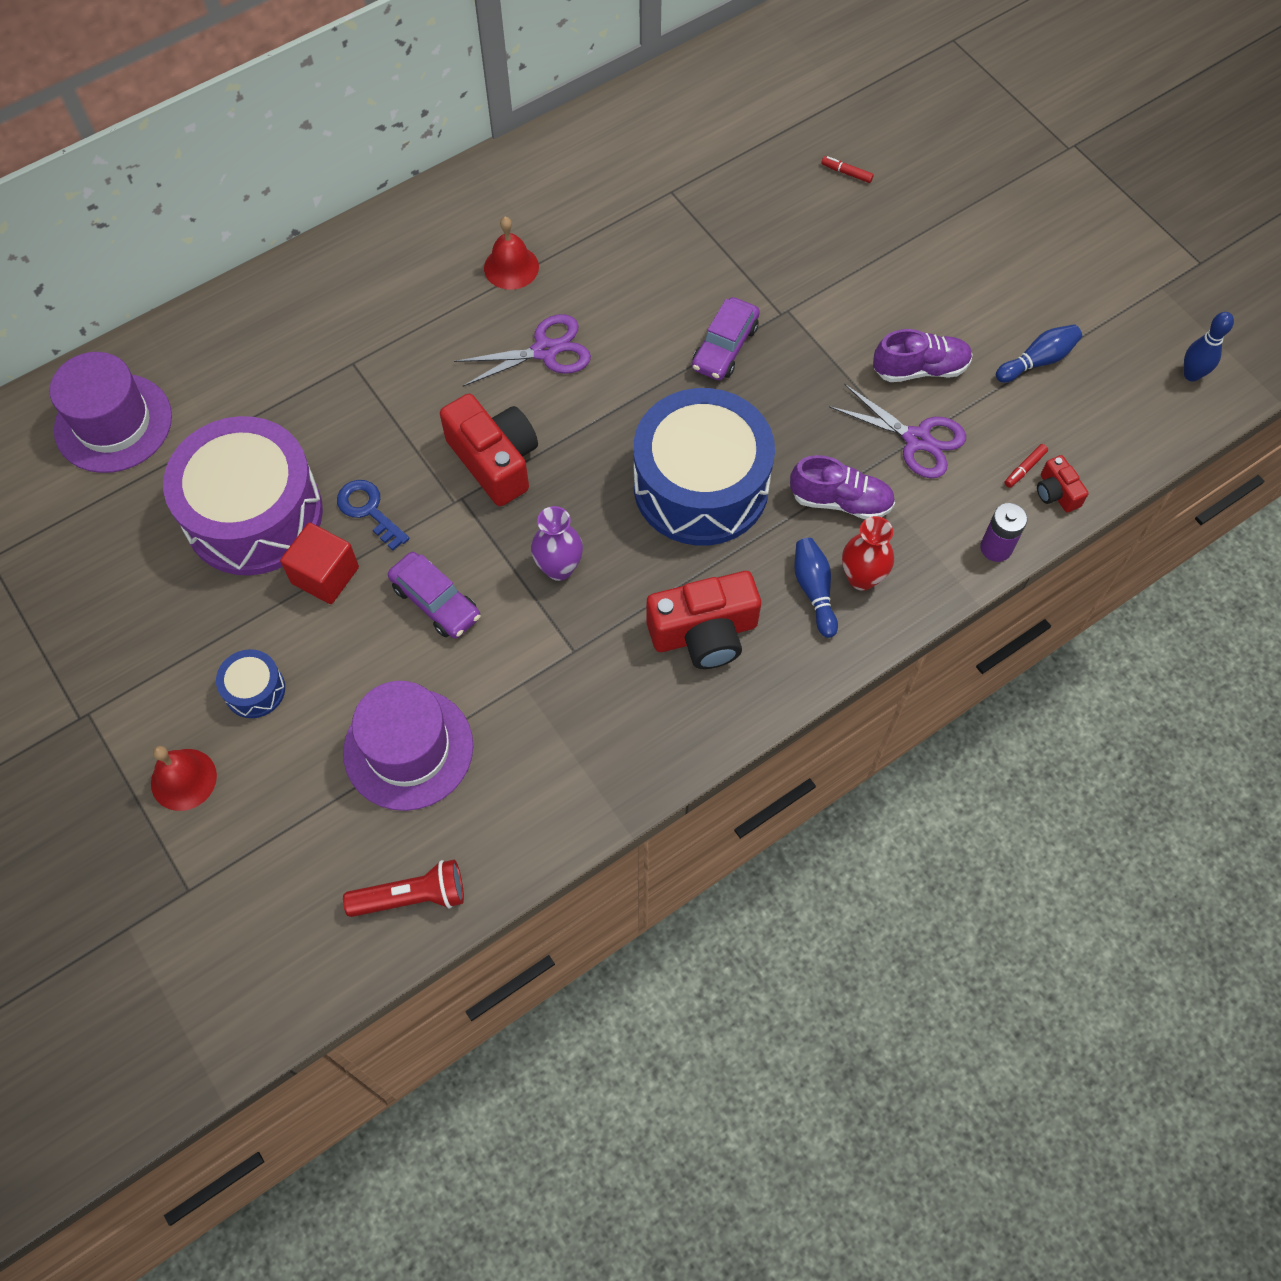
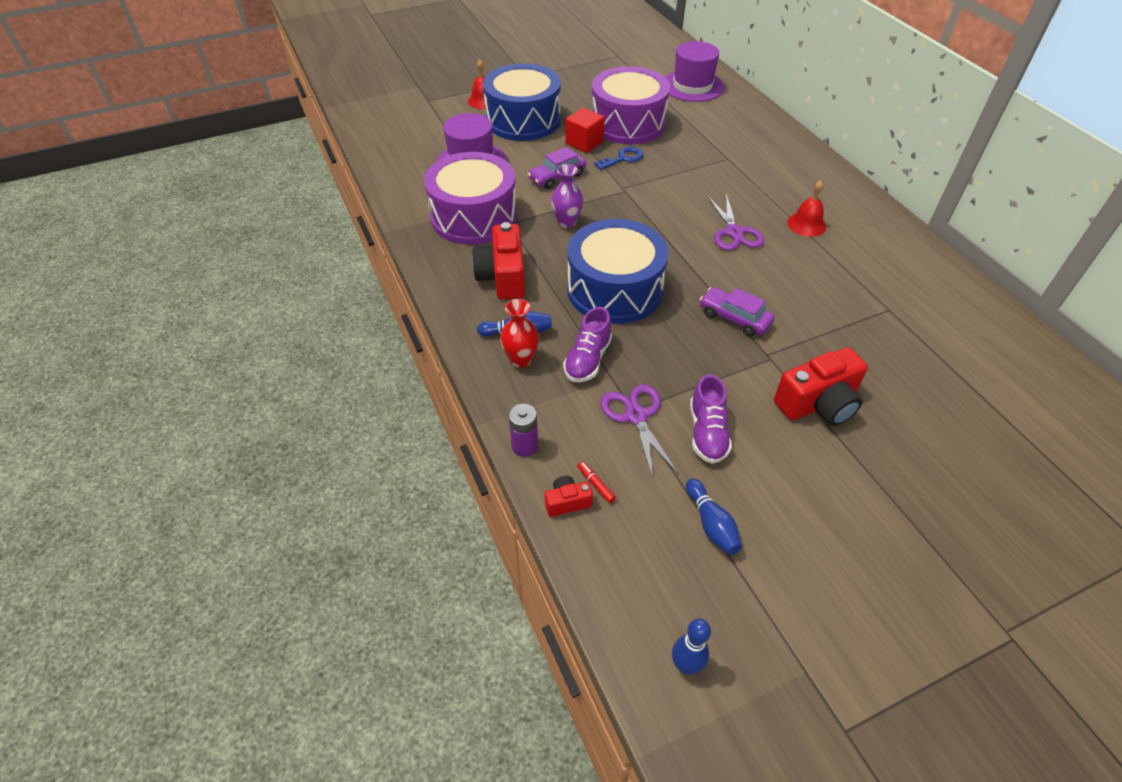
camera: 100 degrees right, 15 degrees down
(255, 690) = (523, 120): blue drum -> blue drum, size x2.40
(411, 897) = (391, 158): red flashlight -> none
(495, 460) = (649, 205): red camera -> red camera (818, 404)
(567, 707) = (474, 217): none -> purple drum
(846, 173) = (930, 424): red marker -> none
(917, 439) = (636, 416): purple scissors -> purple scissors turned 120 degrees clockwise

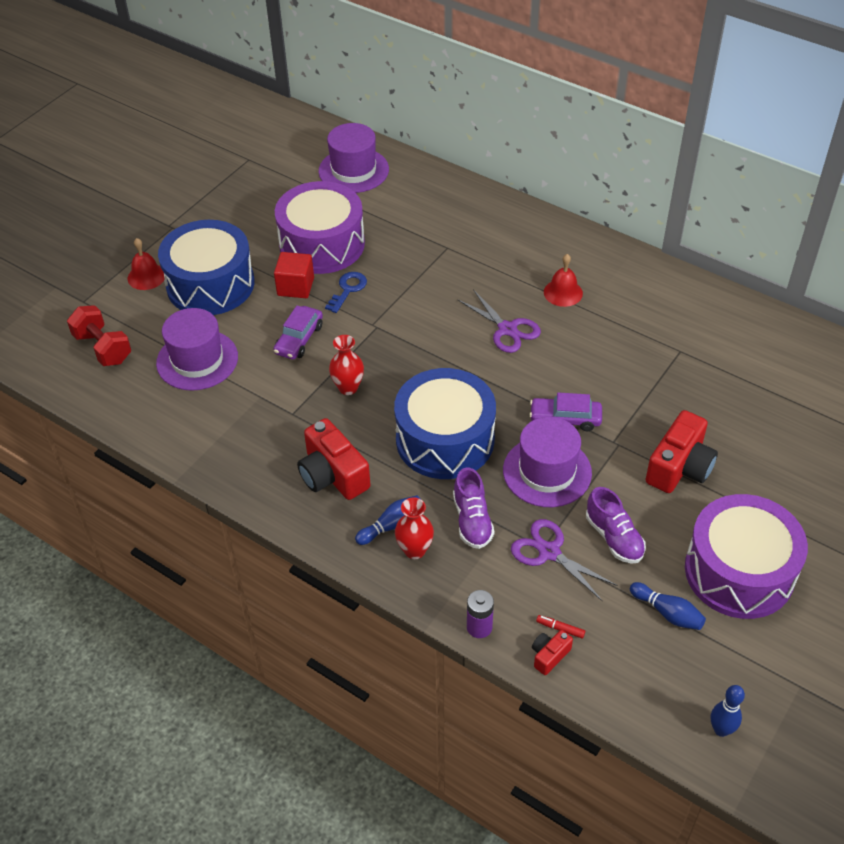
camera: 30 degrees left, 0 degrees up
(415, 132) = (103, 348): none -> red dumbbell
(474, 217) = (252, 422): purple drum -> purple drum (739, 571)
(567, 222) = (348, 388): purple vase -> red vase
(685, 351) = (547, 471): none -> purple hat

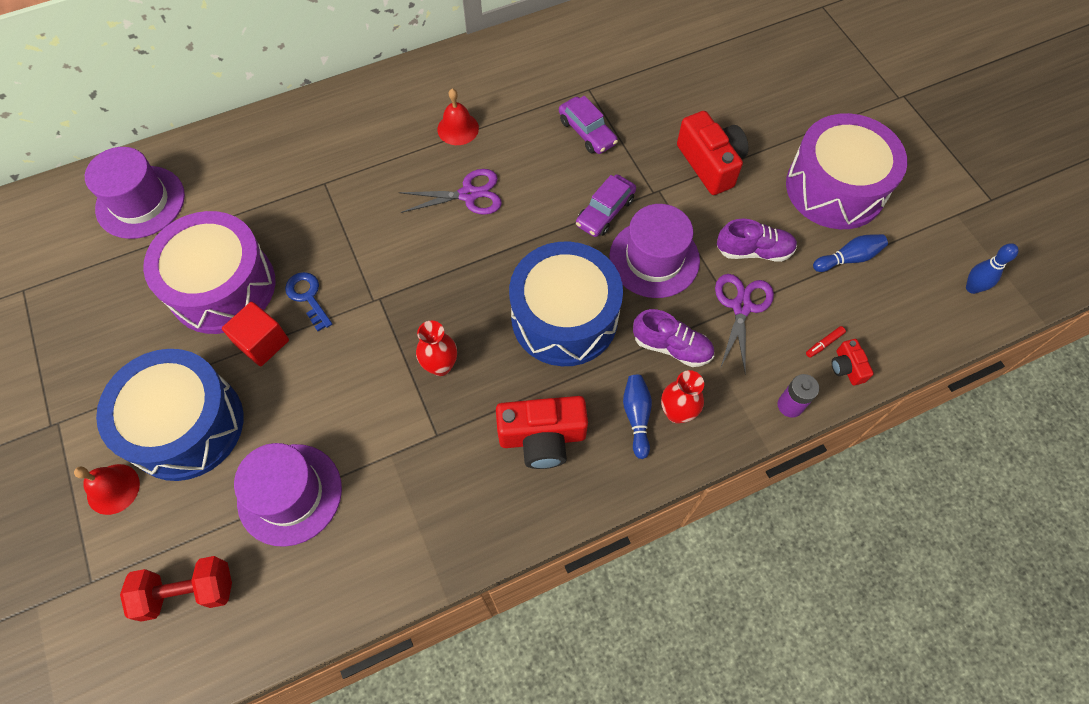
camera: 60 degrees left, 15 degrees up
(299, 339) = (340, 377): purple car -> purple car (587, 132)
(549, 552) = (741, 307): purple scissors -> purple scissors turned 120 degrees clockwise

